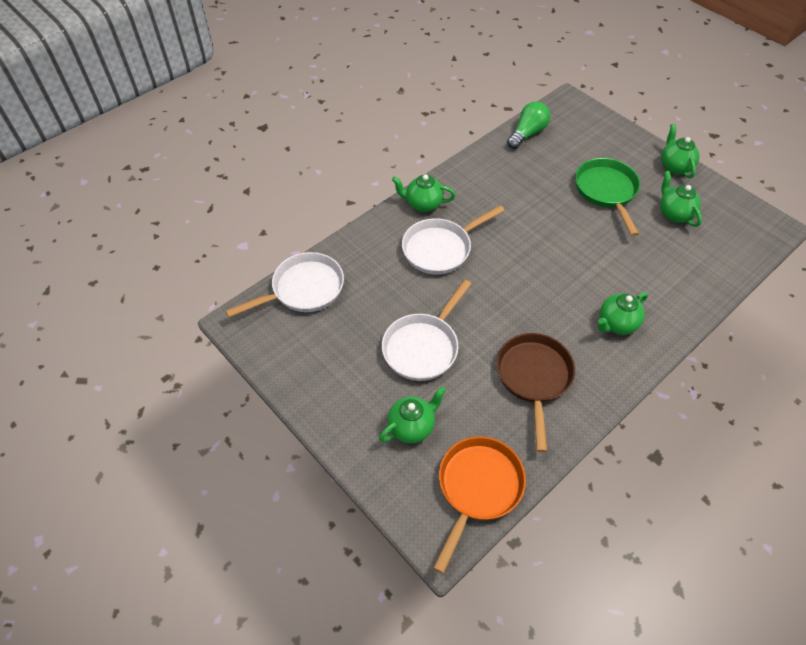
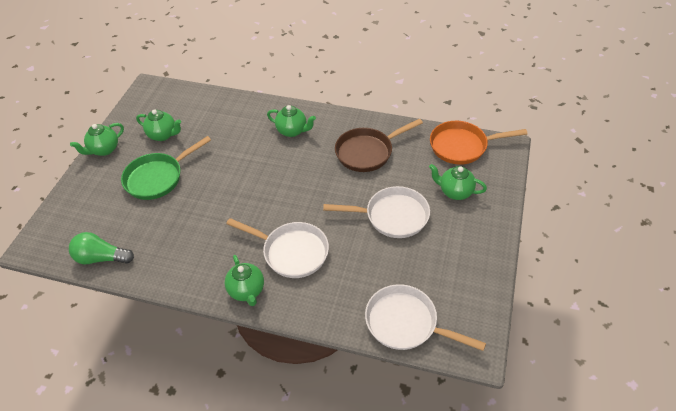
camera: 120 degrees left, 5 degrees down
(674, 214) = (163, 135): green teapot -> green teapot turned 105 degrees counterclockwise

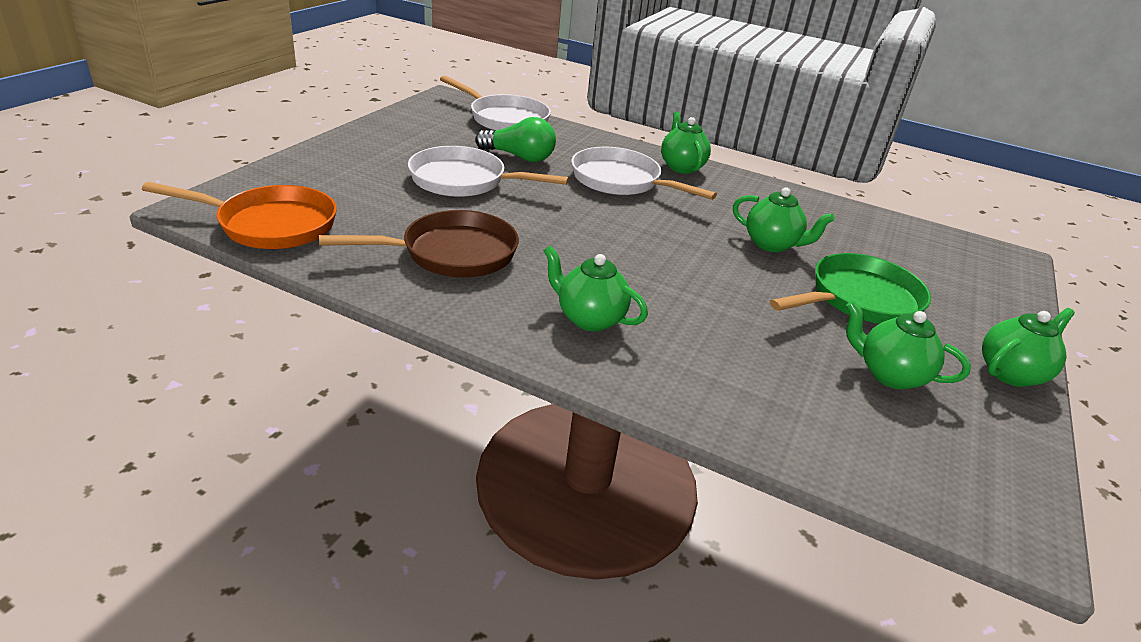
camera: 175 degrees left, 15 degrees down
(101, 258) = (893, 227): green light bulb -> green light bulb (519, 157)
(455, 192) = (349, 182): green teapot -> green teapot (772, 244)

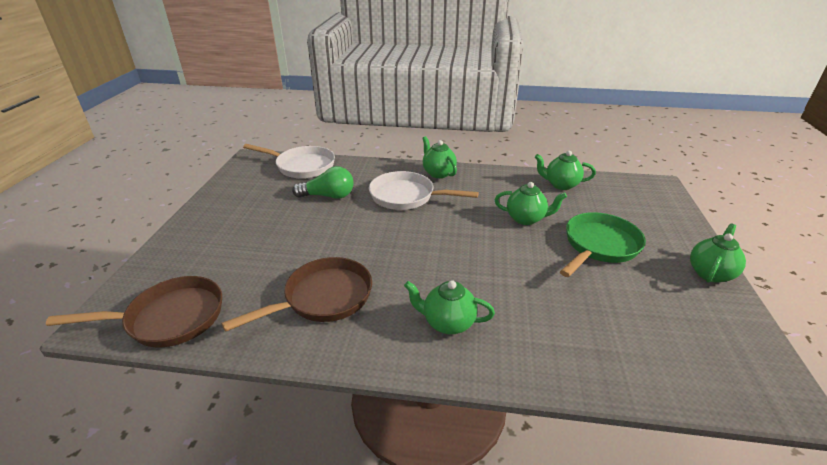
camera: 15 degrees left, 0 degrees up
(271, 225) = (169, 318): orange pan -> brown pan
(464, 181) = (300, 229): white pan -> none
(889, 375) = (649, 300): green teapot -> green teapot (560, 185)

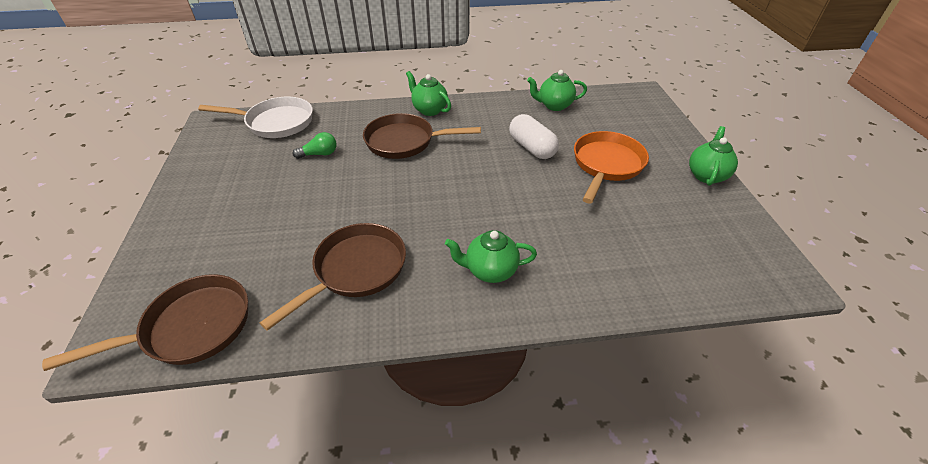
camera: 15 degrees left, 10 degrees up
(328, 196) = (319, 154): green light bulb -> green light bulb, size x0.65
(406, 196) = (404, 141): white pan -> brown pan
(526, 219) = (532, 148): green teapot -> white capsule
(599, 246) = (606, 165): green pan -> orange pan

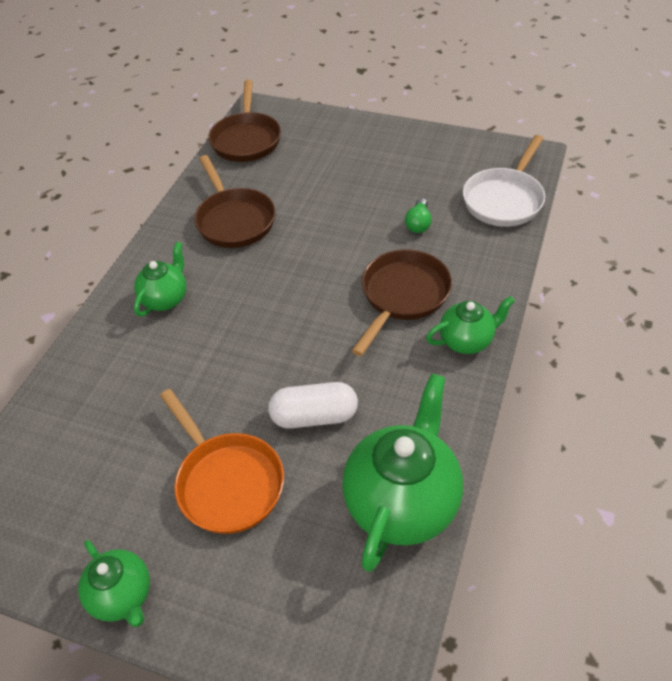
camera: 120 degrees right, 5 degrees up
(554, 105) = (402, 502): green teapot -> green teapot, size x1.81

